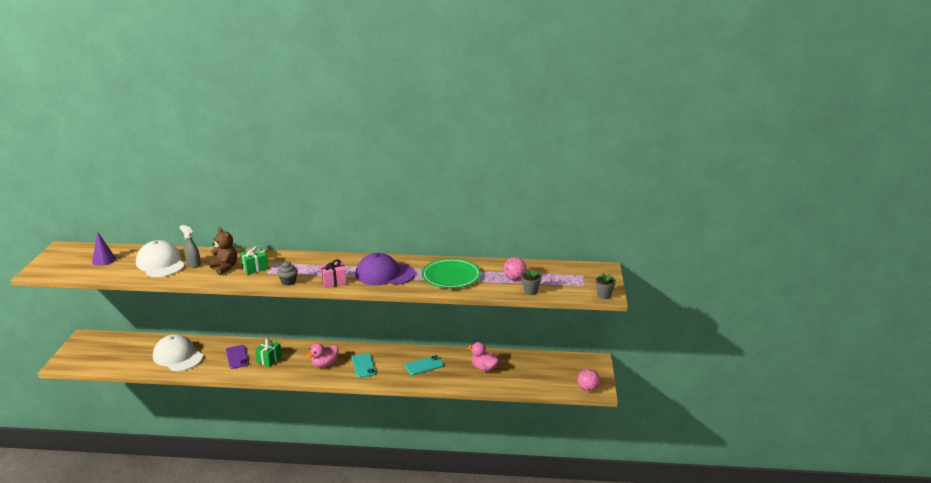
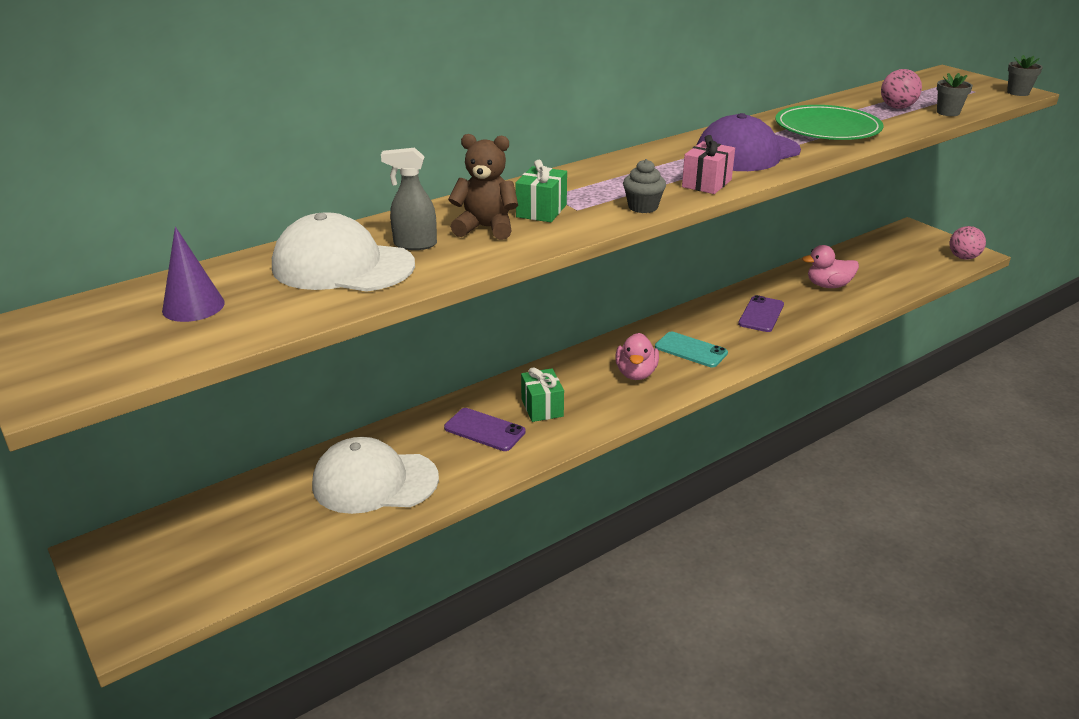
camera: 40 degrees left, 5 degrees up
(424, 365) = (761, 314): turquoise phone -> purple phone

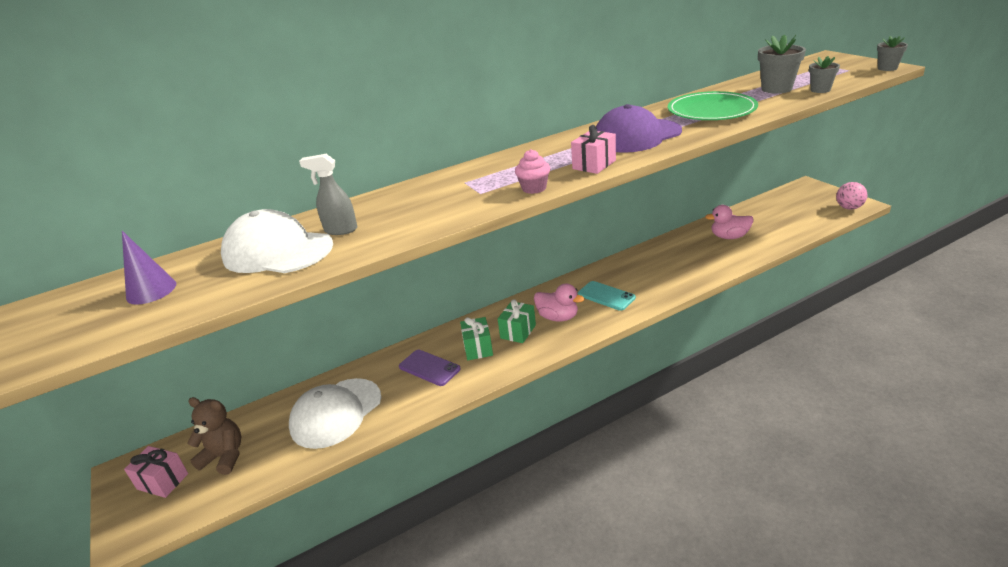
camera: 10 degrees right, 0 degrees up
(160, 562) = (163, 481): none -> pink gift
(375, 481) = (336, 413): white cap -> white cap turned 60 degrees counterclockwise
(486, 228) = (401, 213): brown teddy bear -> brown teddy bear (224, 457)
(541, 211) = (451, 196): green gift -> green gift (518, 331)
(636, 373) = (558, 317): pink duck -> pink duck turned 75 degrees counterclockwise
(643, 207) = (534, 188): grey cupcake -> pink cupcake
(761, 314) = (669, 263): purple phone -> none
(897, 107) = (776, 89): pink ball -> grey flower pot

